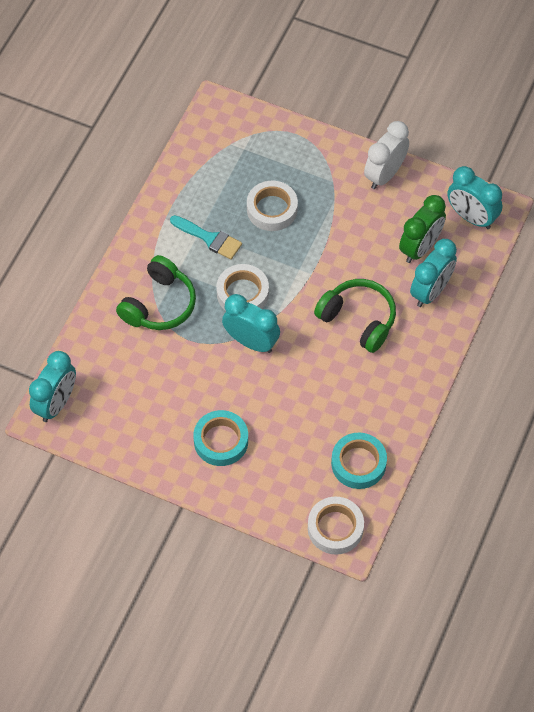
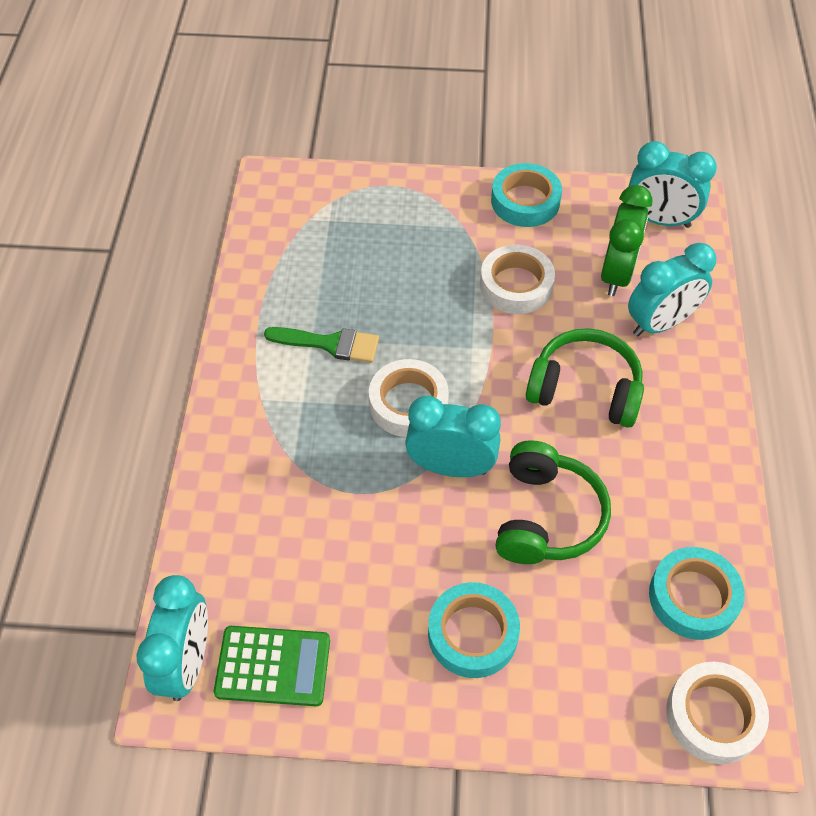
camera: 20 degrees left, 5 degrees down
(102, 421) = (273, 666): none -> green calculator
(159, 304) = (293, 455): green headphones -> green headphones (546, 516)
(209, 238) = (330, 344): turquoise brush -> green brush
(272, 209) = (399, 282): white tape -> white tape (516, 285)
(384, 174) = (525, 201): white clock -> turquoise tape
(431, 291) = (660, 323): turquoise clock -> turquoise clock turned 45 degrees clockwise

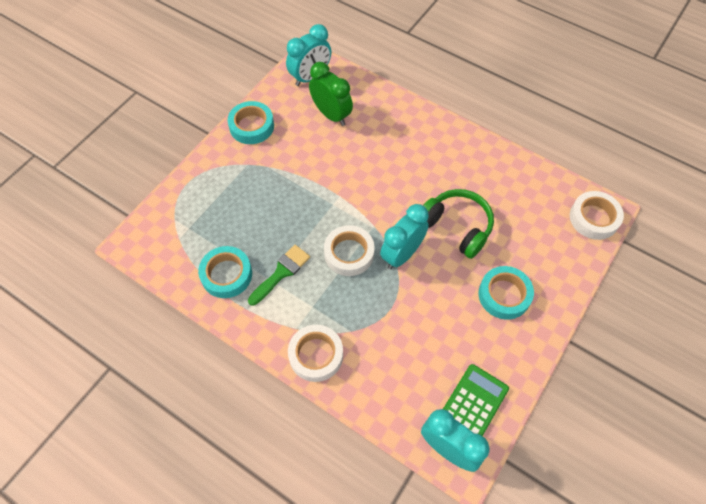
camera: 60 degrees left, 5 degrees up
(516, 285) = (306, 162): white tape -> white tape (316, 355)
(585, 389) = (393, 169): green headphones -> none
(660, 323) = (375, 115): turquoise clock -> none
(693, 597) = (533, 191): turquoise tape -> turquoise tape (226, 275)

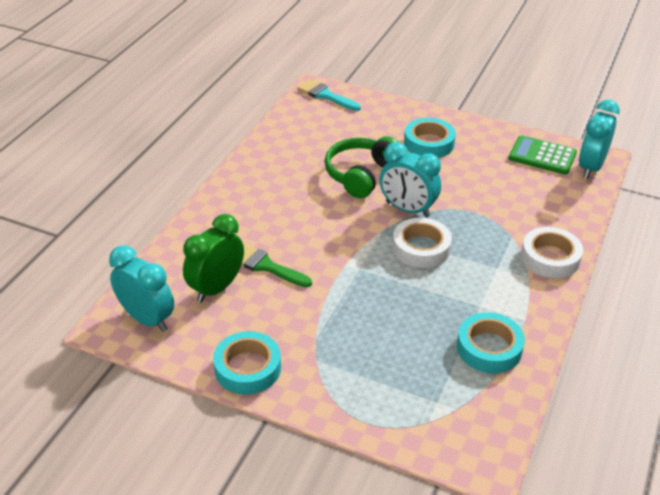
camera: 100 degrees left, 20 degrees down
(281, 273) = (466, 299): green brush -> green brush (266, 266)
(594, 218) = (326, 95): white tape -> turquoise brush

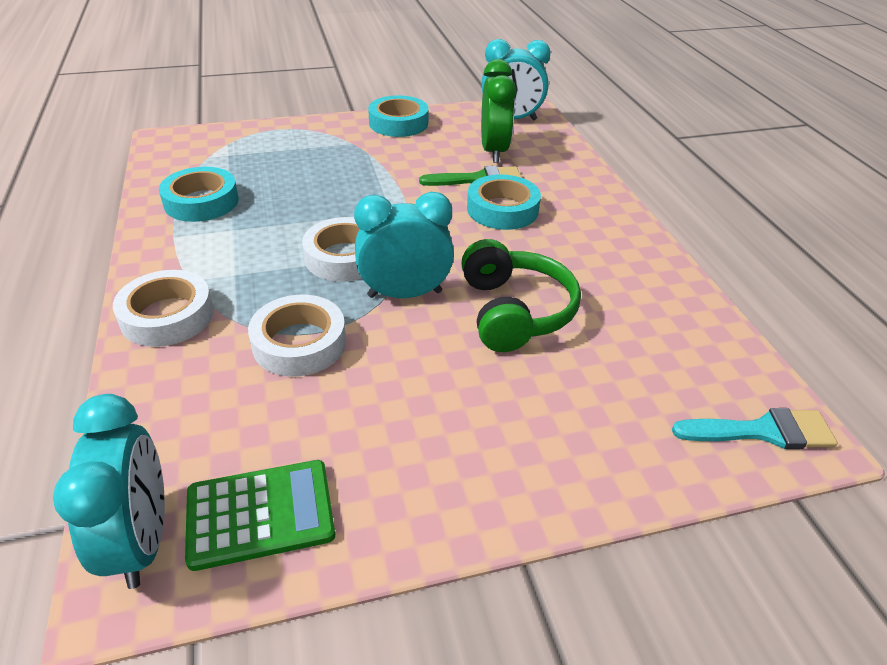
camera: 140 degrees right, 0 degrees up
(429, 143) = (485, 422): turquoise tape -> turquoise tape (502, 209)
(485, 210) = (299, 343): none -> white tape

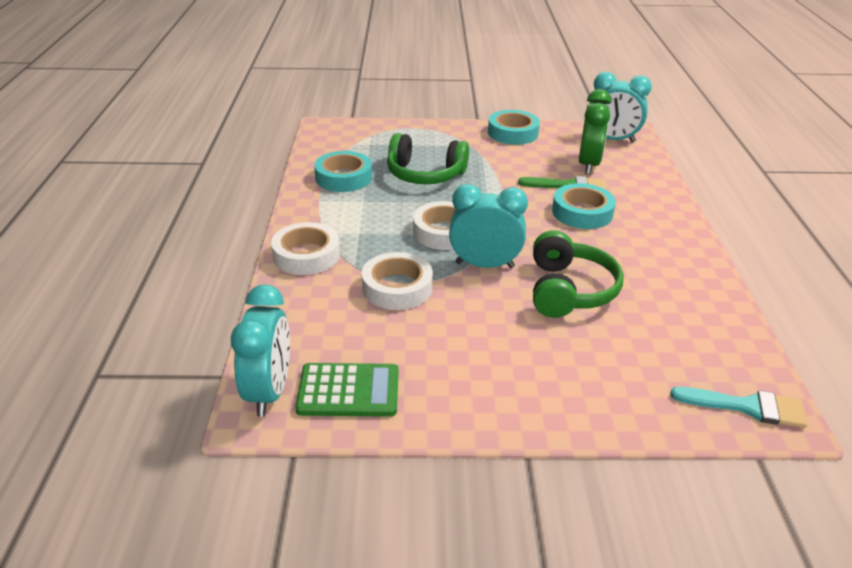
camera: 15 degrees right, 5 degrees down
(305, 185) = (425, 174): none -> green headphones

